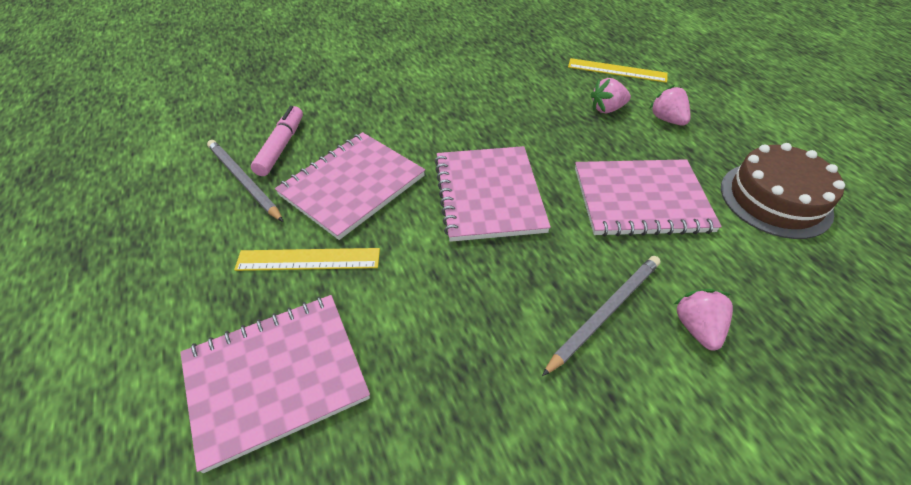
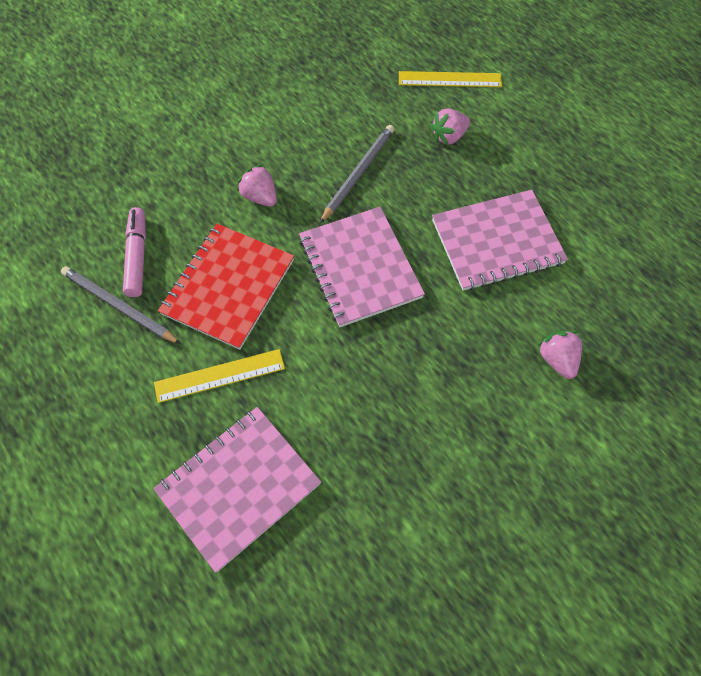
camera: 15 degrees left, 15 degrees up
(352, 185) = (228, 287): pink notebook -> red notebook
(605, 312) = (484, 364): grey pencil -> grey pencil (358, 173)
(667, 119) = (508, 138): pink strawberry -> pink strawberry (260, 197)
(775, 199) = (611, 215): brown cake -> none

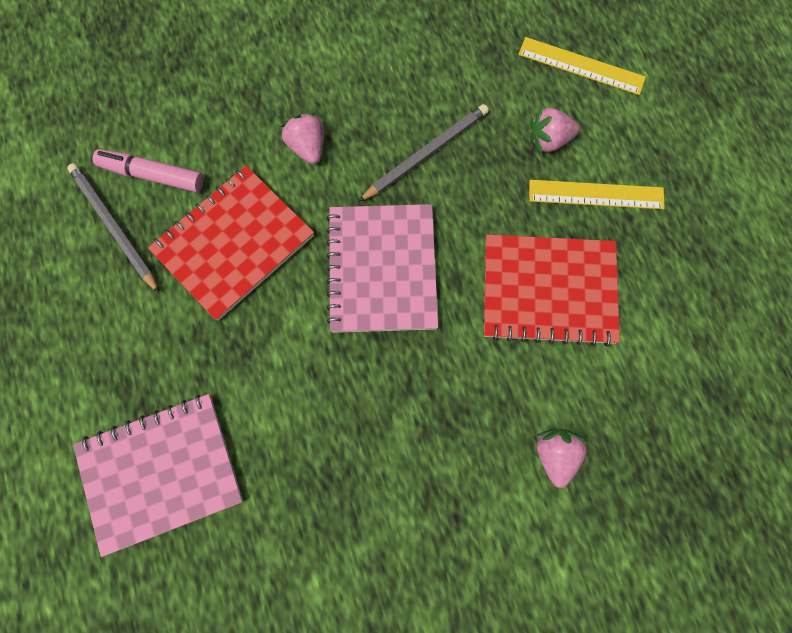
camera: 20 degrees right, 10 degrees up
(137, 256) = (152, 175): pink marker -> pink marker turned 90 degrees counterclockwise
(220, 376) = (187, 342): yellow ruler -> yellow ruler (596, 195)
(497, 242) = (548, 291): pink notebook -> red notebook

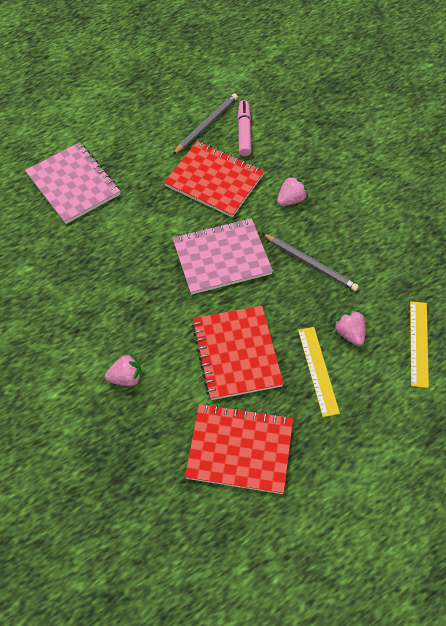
camera: 75 degrees right, 15 degrees down
(693, 324) = (240, 449): none -> red notebook

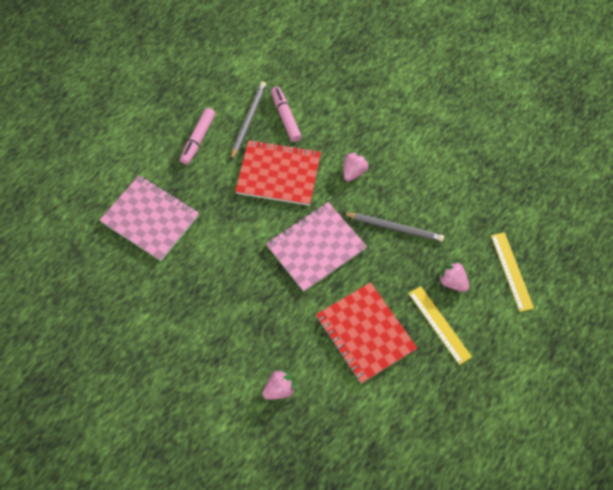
camera: 20 degrees left, 5 degrees up
(151, 128) = (198, 139): none -> pink marker
(240, 449) = (403, 418): red notebook -> none

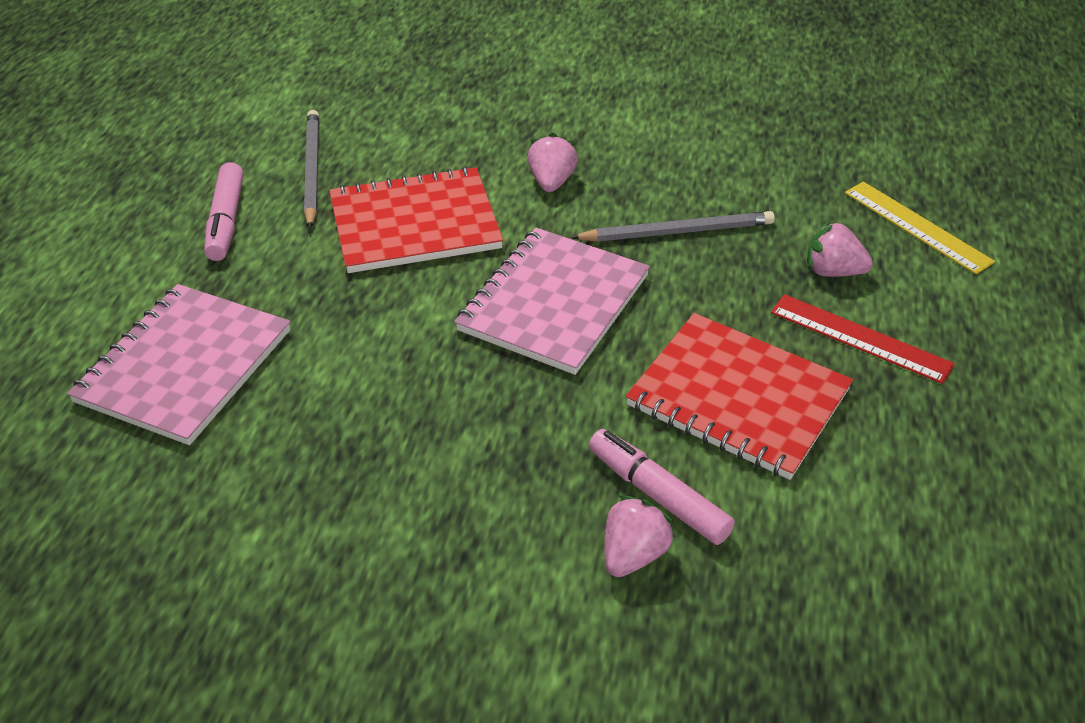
camera: 25 degrees left, 20 degrees down
(150, 219) = (184, 366): pink notebook -> pink notebook turned 75 degrees counterclockwise
(285, 117) = (381, 148): pink marker -> pink marker (658, 495)
(439, 324) = (860, 338): yellow ruler -> red ruler

